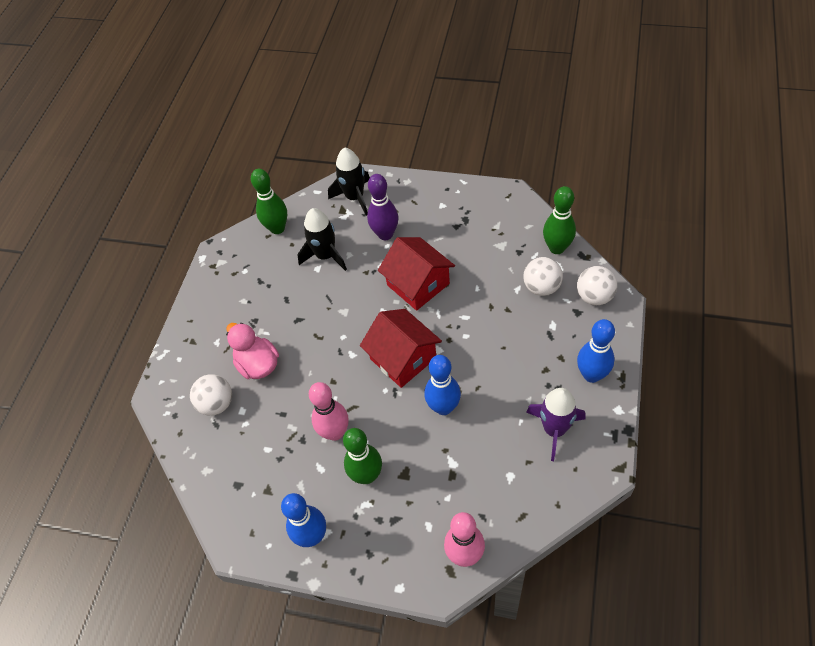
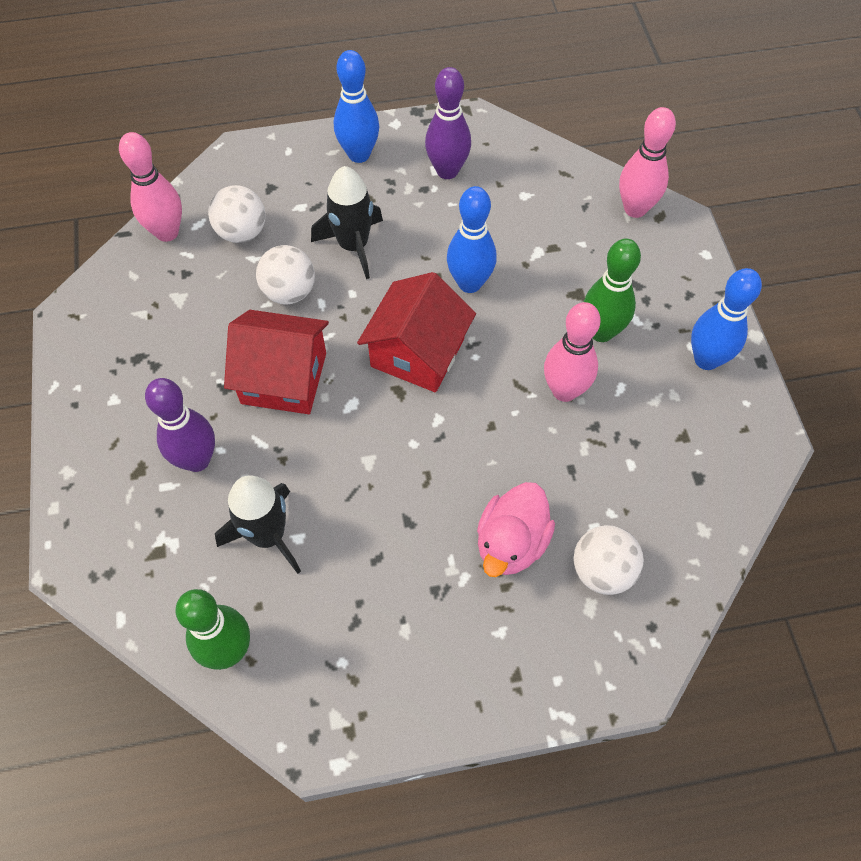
camera: 120 degrees left, 5 degrees up
(355, 197) = (122, 543): black rocket -> black rocket (353, 246)
(418, 284) = (284, 378): red house -> red house turned 75 degrees clockwise
(554, 429) = (447, 171): purple rocket -> purple bowling pin
(557, 248) = (167, 232): green bowling pin -> pink bowling pin
(594, 296) = (240, 176): white ball -> white ball (289, 292)

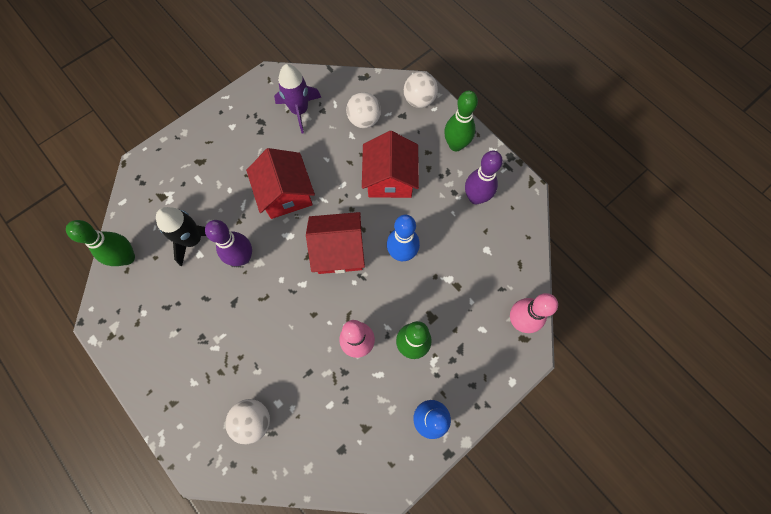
camera: 60 degrees right, 10 degrees up
(162, 300) = (299, 111): none -> purple rocket
(167, 232) = (342, 86): pink bowling pin -> none
(197, 460) = (218, 183): purple bowling pin -> purple bowling pin (242, 257)
(289, 292) = (340, 165): white ball -> white ball (419, 100)
(353, 246) = (390, 178): black rocket -> red house
(359, 154) = (455, 145): blue bowling pin -> green bowling pin
(511, 543) = (247, 362): pink duck -> none

